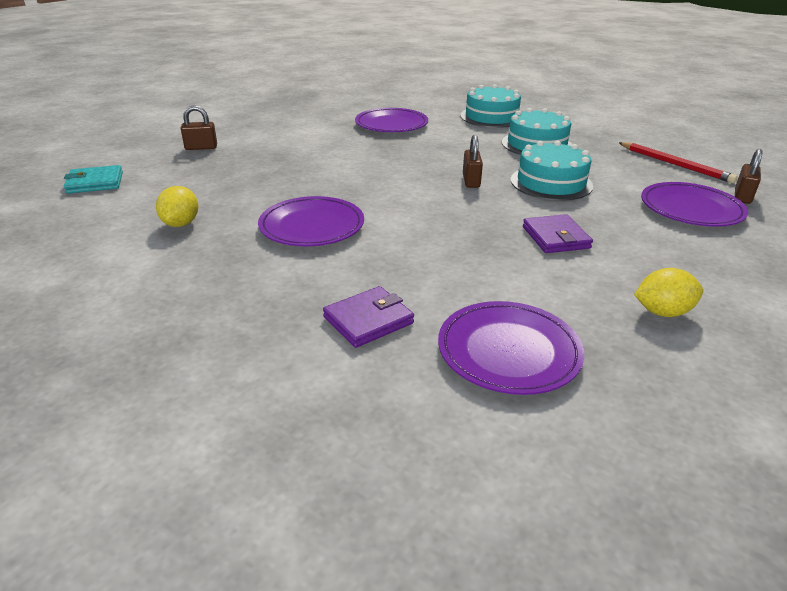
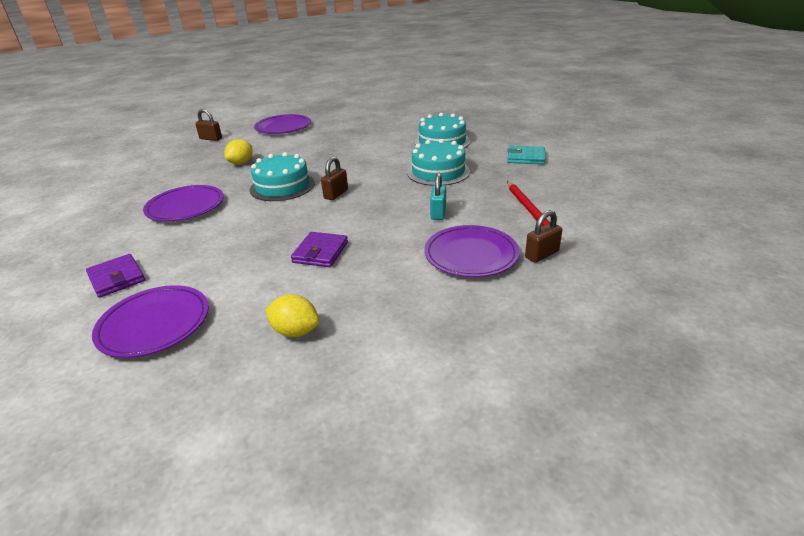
camera: 30 degrees right, 0 degrees up
(95, 183) = (124, 154): turquoise wallet -> turquoise wallet (526, 157)
(181, 223) = (124, 189): yellow lemon -> yellow lemon (241, 163)
(368, 320) = (117, 278): purple wallet -> purple wallet turned 60 degrees clockwise
(391, 124) = (355, 138): purple plate -> purple plate (283, 127)
(551, 183) = (393, 207): turquoise cake -> turquoise cake (282, 186)
(601, 180) = (438, 213): none -> turquoise padlock

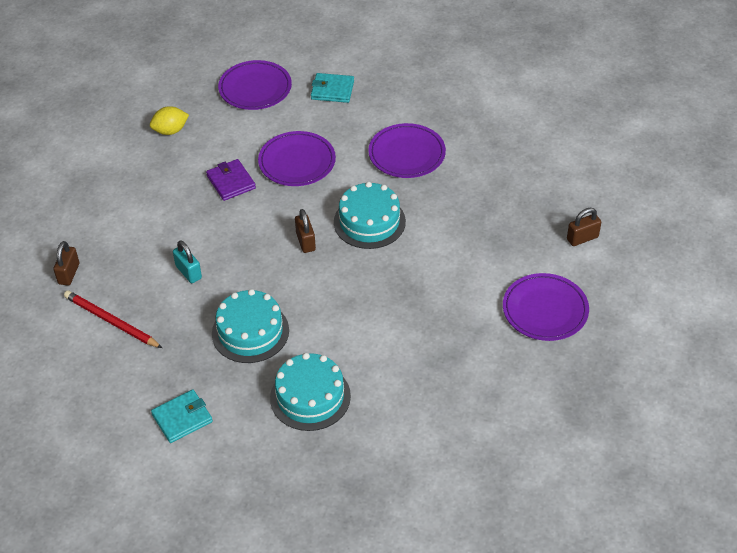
camera: 135 degrees right, 15 degrees up
(117, 278) = (332, 90): purple wallet -> turquoise wallet
(241, 163) = (467, 225): yellow lemon -> none
(471, 255) = (120, 243): purple plate -> purple plate (297, 162)

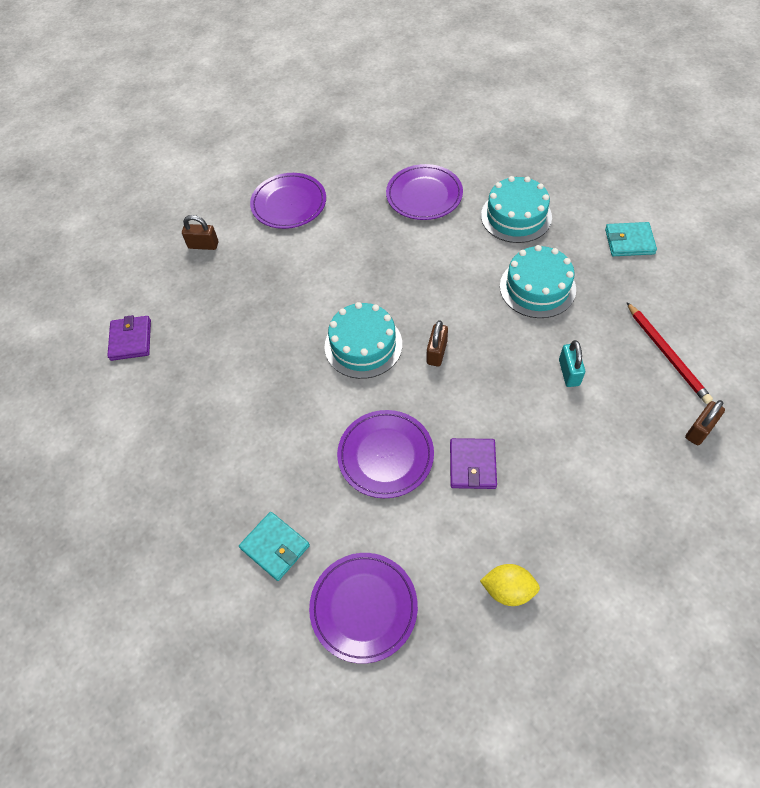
camera: 145 degrees left, 10 degrees up
(407, 154) = (268, 406): purple plate -> purple plate (424, 195)
(556, 148) = (131, 340): none -> purple wallet

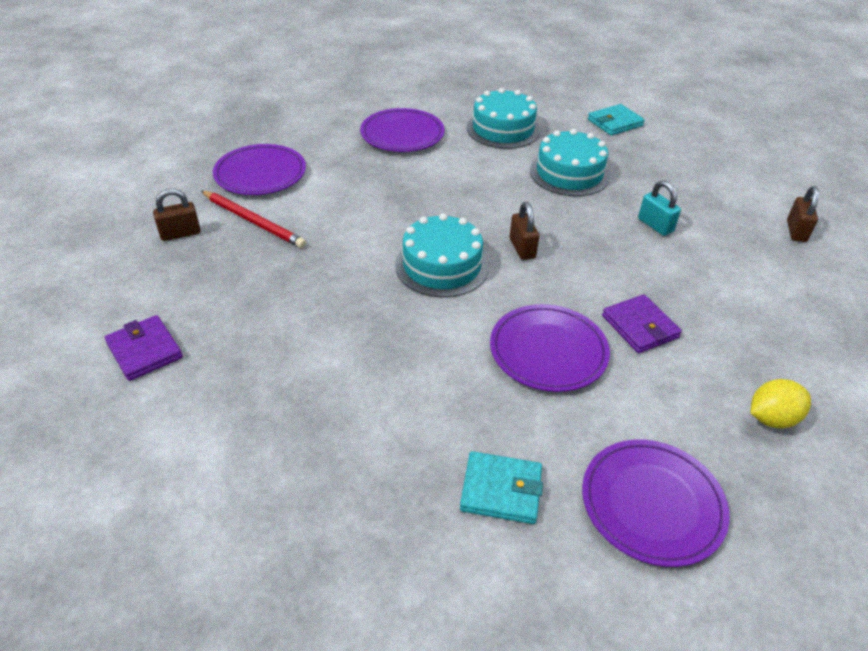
camera: 35 degrees left, 15 degrees down
(666, 354) = (719, 188): red pencil -> red pencil (253, 221)

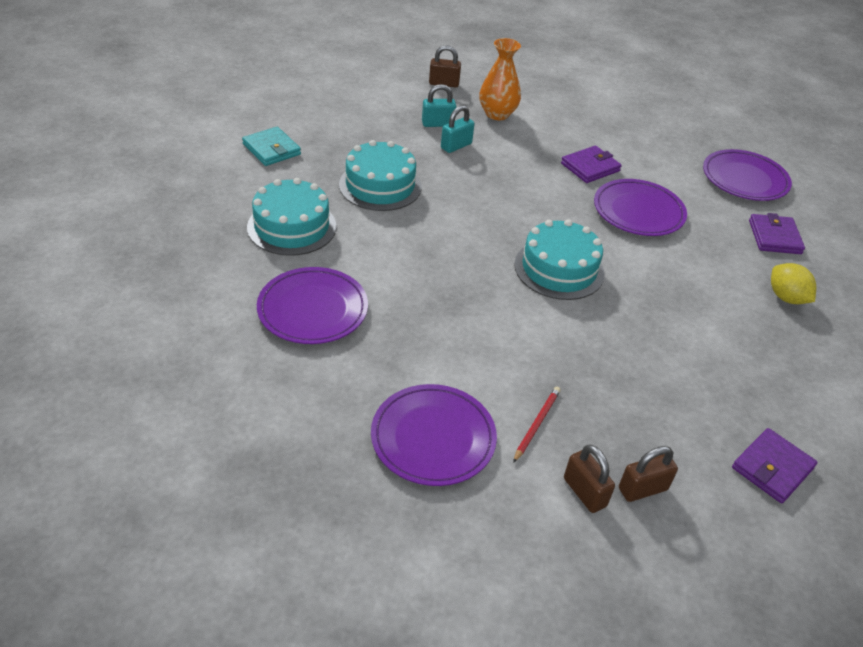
camera: 100 degrees left, 0 degrees up
(253, 221) = (536, 424): red pencil -> red pencil, size x0.61
(501, 490) = (774, 237): turquoise wallet -> purple wallet
(522, 248) = (515, 220): brown padlock -> brown padlock (642, 489)
(697, 217) = (437, 124): none -> turquoise padlock
(741, 265) = (497, 114): none -> orange vase
(771, 418) = (651, 128): yellow lemon -> yellow lemon (786, 297)

